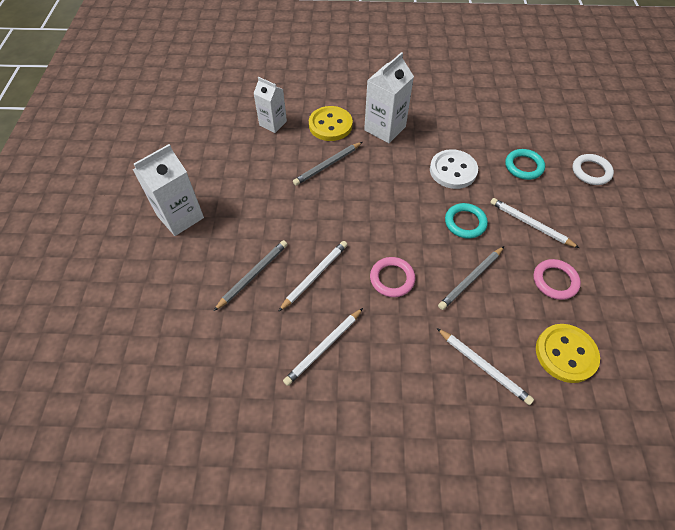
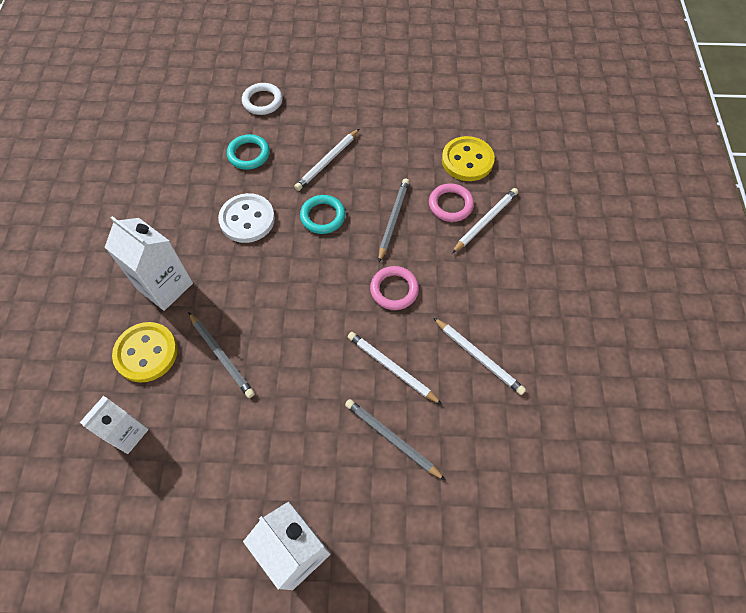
camera: 90 degrees left, 5 degrees up
(471, 279) = (393, 220): grey pencil -> grey pencil turned 120 degrees counterclockwise
(555, 281) = (394, 154): pink ring -> pink ring (450, 205)

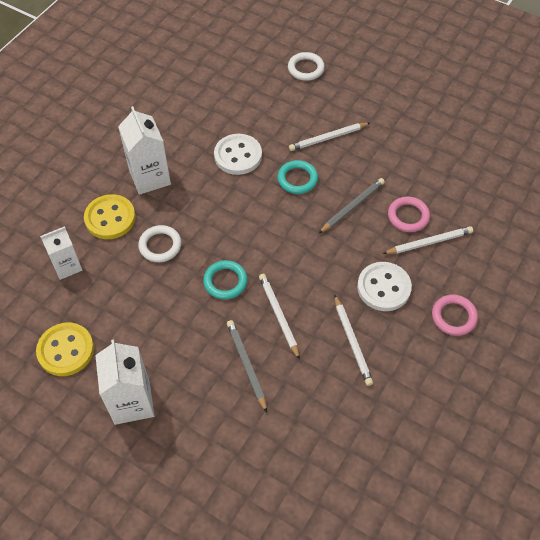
camera: 30 degrees right, 5 degrees down
(221, 356) = (160, 245): grey pencil -> white ring
(248, 154) = (269, 106): turquoise ring -> turquoise ring (225, 281)
(394, 290) = (318, 260): pink ring -> pink ring (454, 316)
(467, 160) = (447, 187): yellow button -> yellow button (66, 350)
(473, 286) = (383, 287): none -> white button

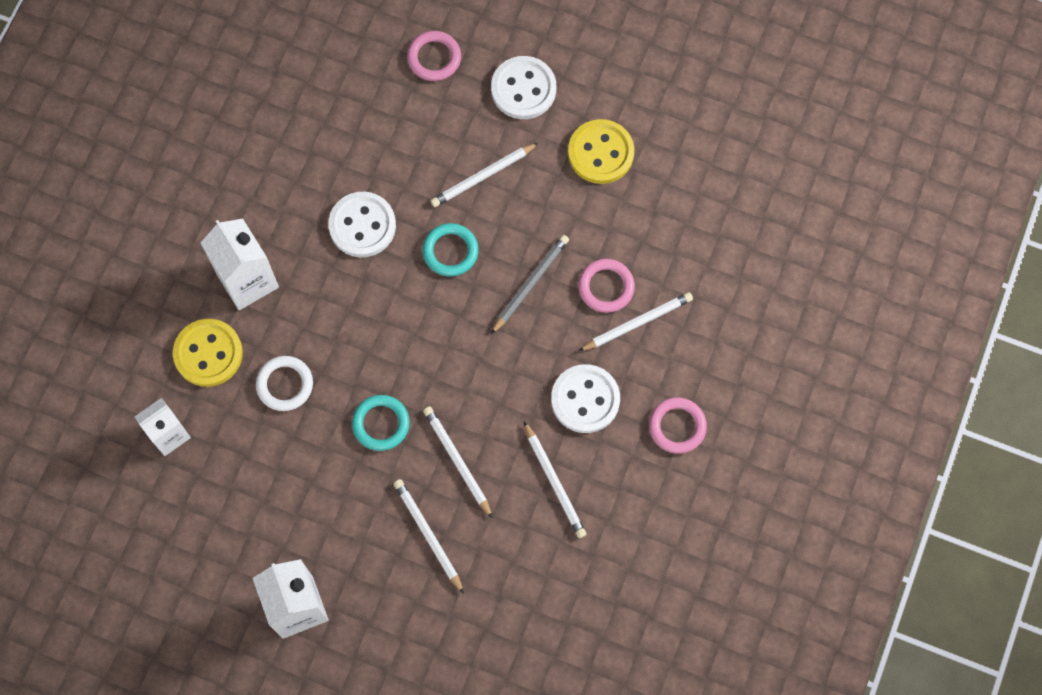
camera: 10 degrees left, 15 degrees up
(66, 350) = (198, 553): yellow button -> yellow button (600, 153)
(246, 365) = (428, 535): grey pencil -> white pencil
(306, 68) = (434, 58): white ring -> pink ring
(364, 92) = (523, 89): none -> white button

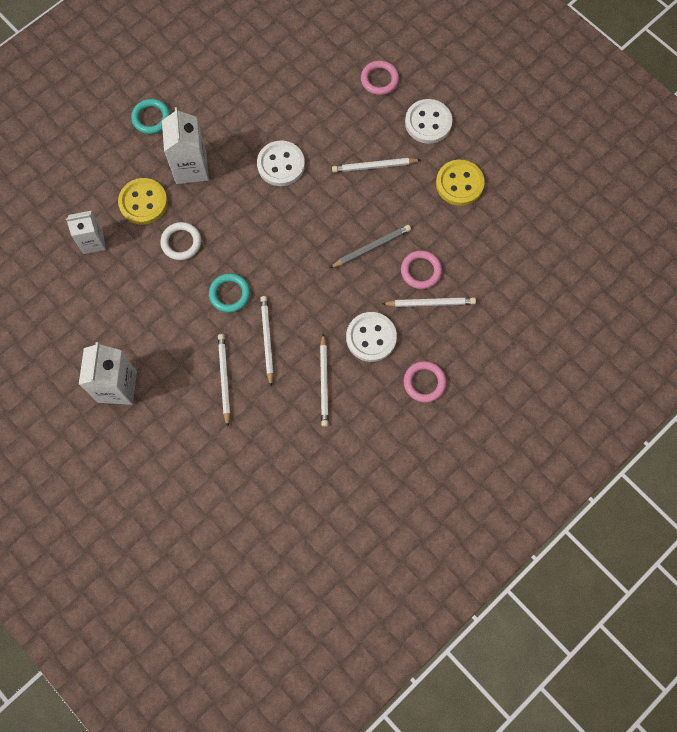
camera: 25 degrees right, 0 degrees up
(450, 251) = (329, 204): turquoise ring -> turquoise ring (151, 118)

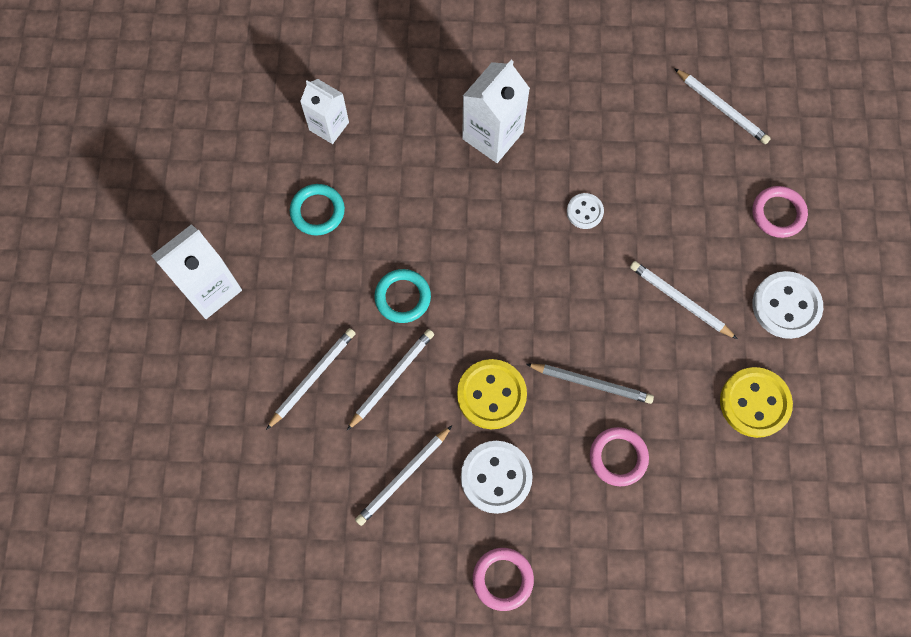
camera: 45 degrees right, 0 degrees up
(143, 202) = (413, 129): yellow button -> yellow button (491, 395)
(151, 118) = (504, 52): turquoise ring -> turquoise ring (317, 211)
(181, 242) = (409, 202): white ring -> none
(281, 164) = (584, 211): white button -> white button, size x0.56
(430, 303) = (594, 501): white pencil -> white pencil (722, 108)

